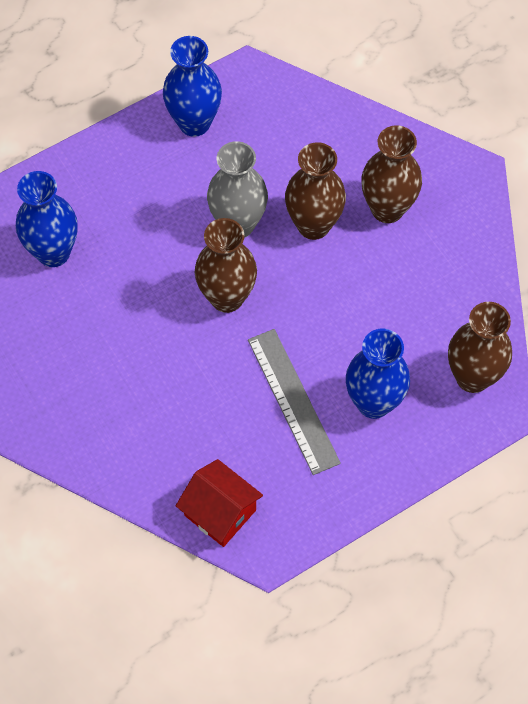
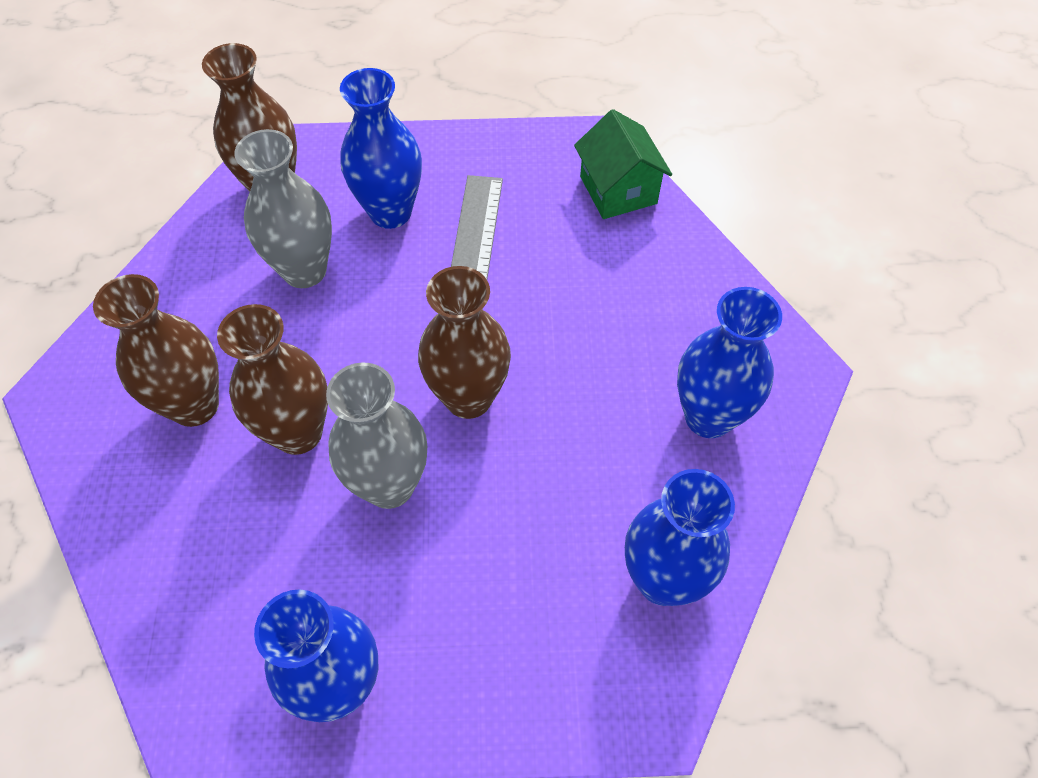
camera: 150 degrees left, 5 degrees down
(69, 362) = (708, 417): none -> blue vase
(220, 512) = (618, 190): red house -> green house
(396, 326) = (304, 270): none -> grey vase

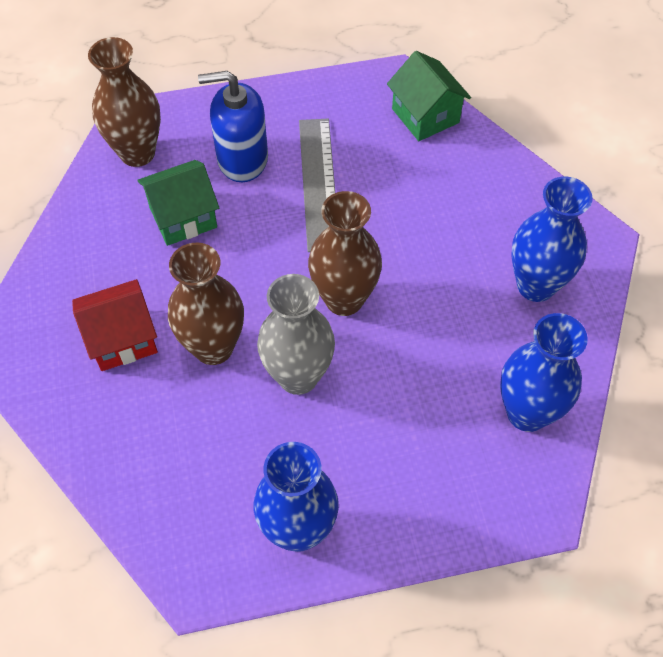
camera: 10 degrees left, 0 degrees up
(194, 405) = (122, 339): brown vase -> red house
(304, 270) = (183, 217): grey vase -> green house
(390, 212) = (242, 159): blue vase -> blue soap dispenser

